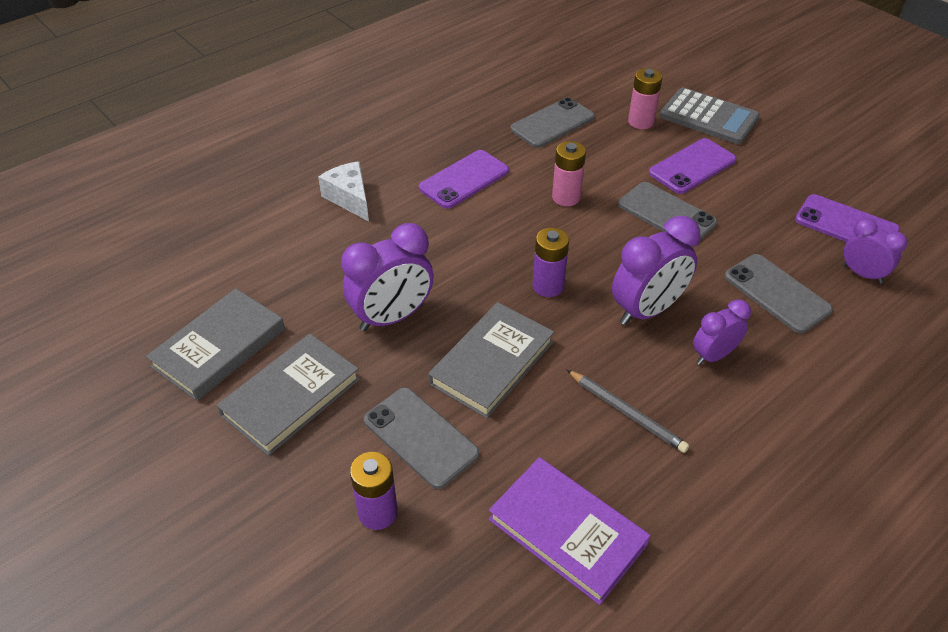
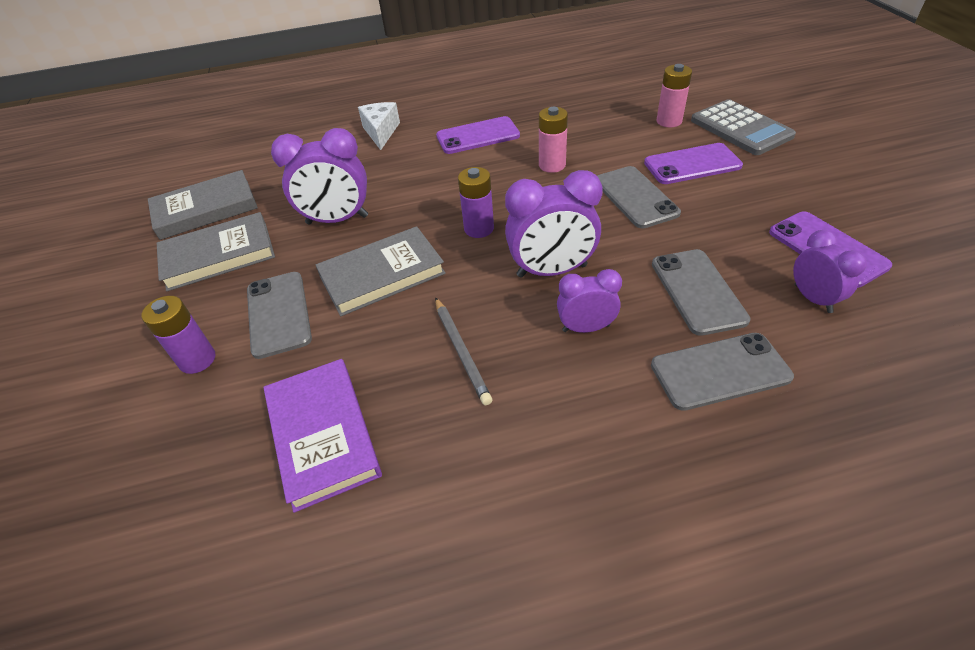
camera: 30 degrees right, 0 degrees up
(552, 123) = (586, 109): grey phone -> grey phone (720, 371)

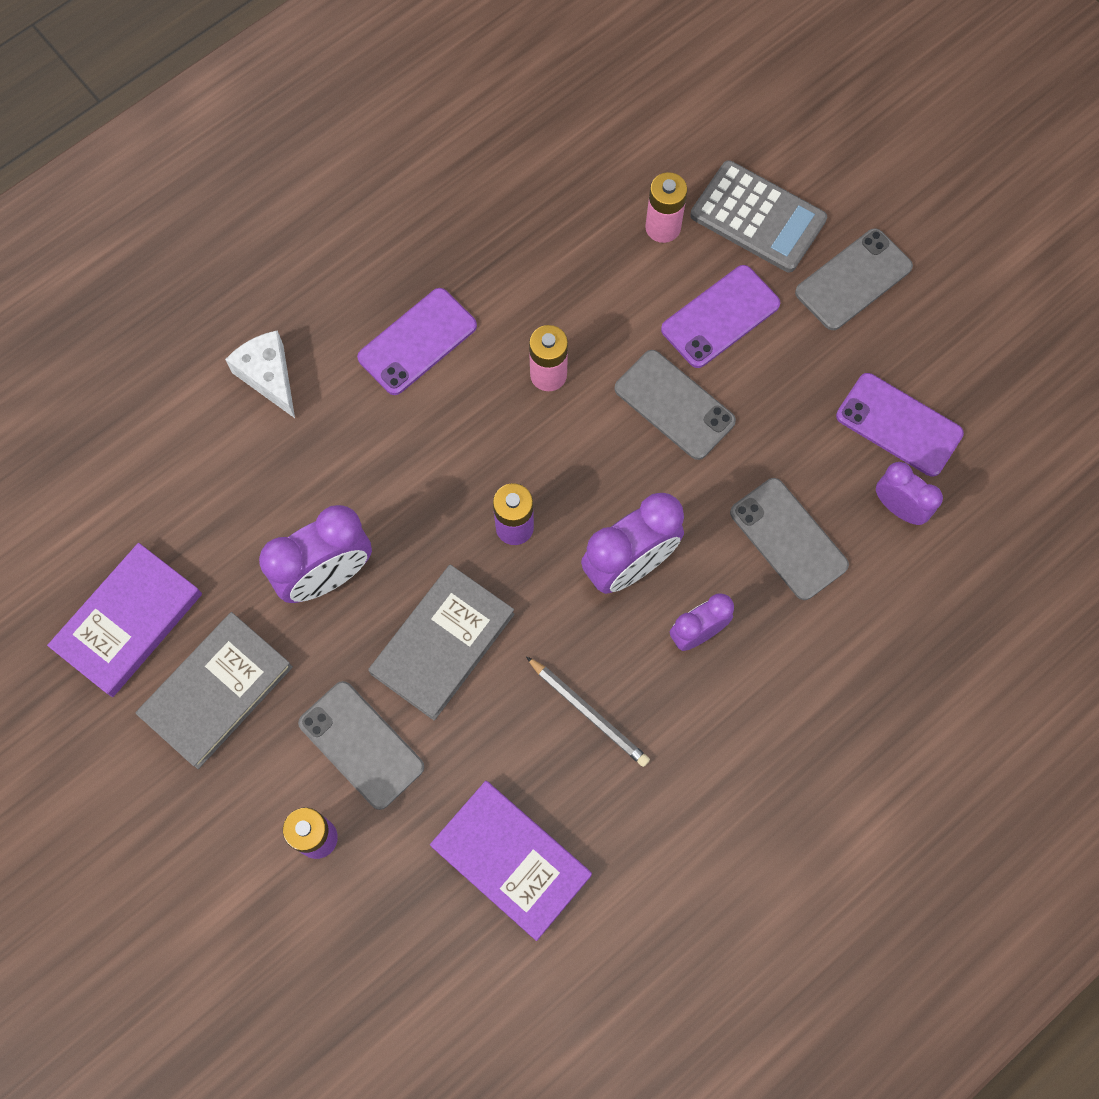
camera: 30 degrees left, 25 degrees up
(205, 209) = (128, 622): grey book -> purple book
(720, 371) = (837, 637): grey phone -> grey phone (853, 280)

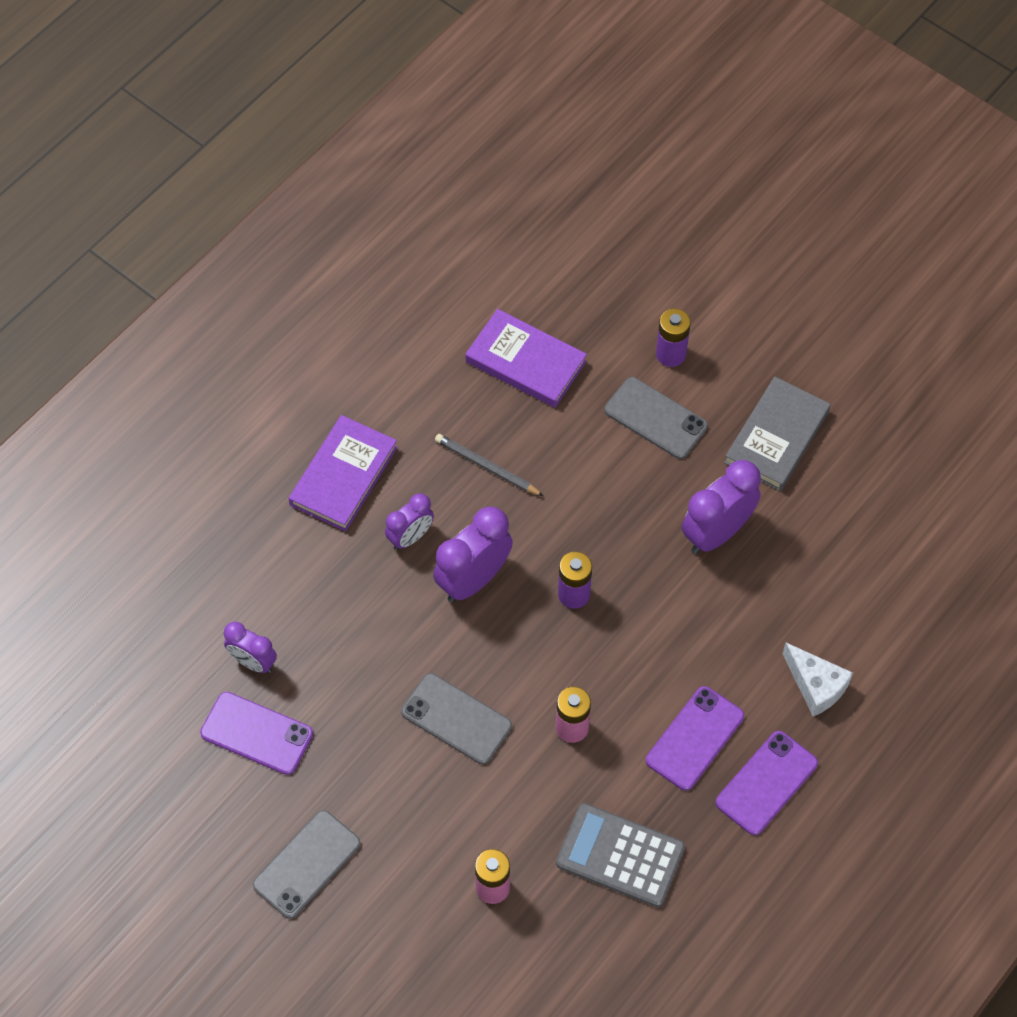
camera: 170 degrees right, 10 degrees down
(128, 622) = (862, 474): purple book -> purple book (343, 476)
(442, 643) = (611, 498): grey book -> none
(720, 317) = (426, 807): purple phone -> purple phone (766, 783)
(758, 217) = (403, 913): grey calculator -> grey calculator (620, 855)
(788, 539) = (344, 621): grey phone -> none

